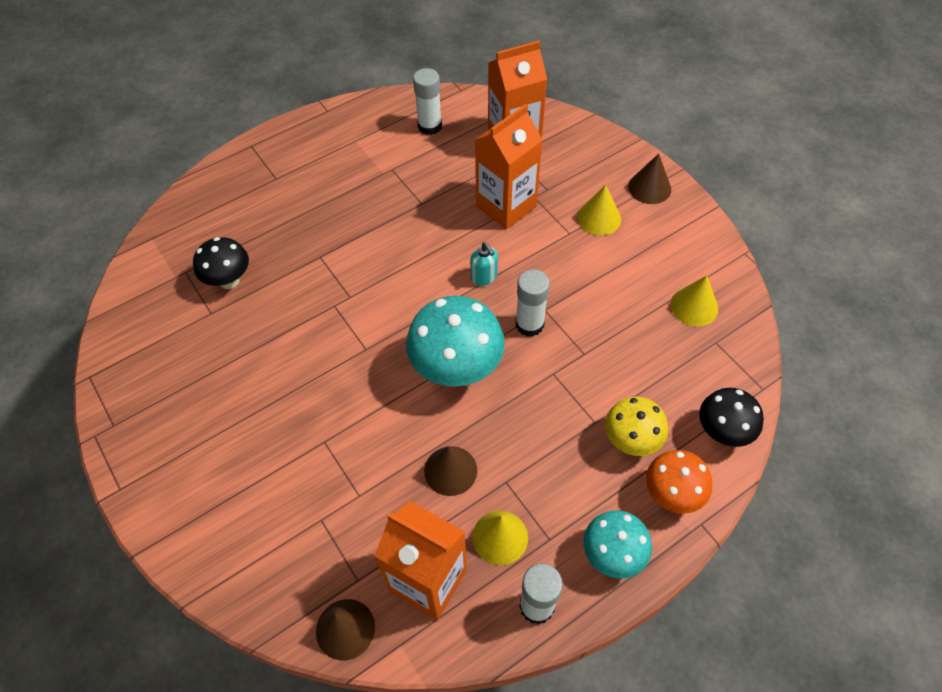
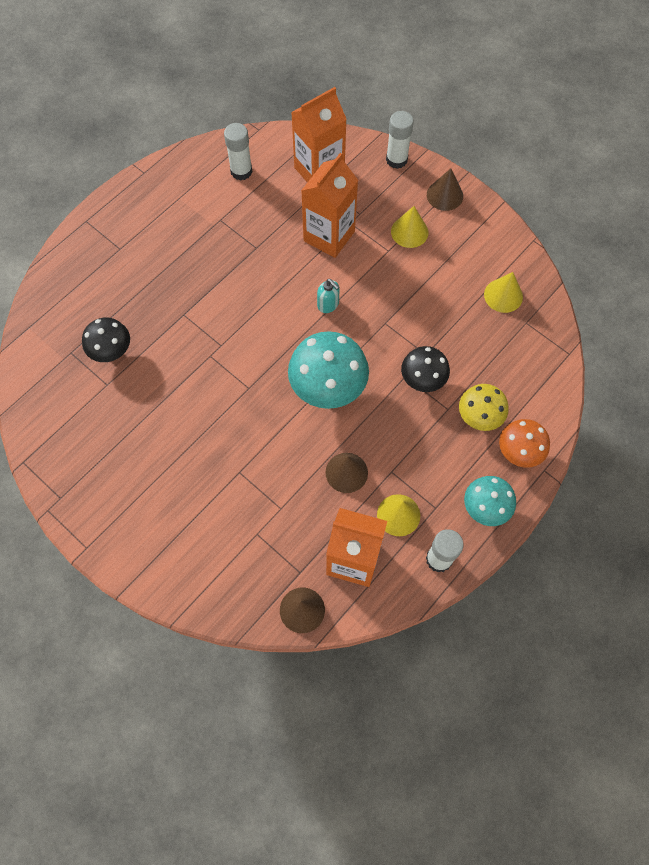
camera: 15 degrees left, 10 degrees up
(529, 324) = (376, 338): white glue stick -> white glue stick (396, 160)
(722, 432) = (545, 395): black mushroom -> black mushroom (422, 381)

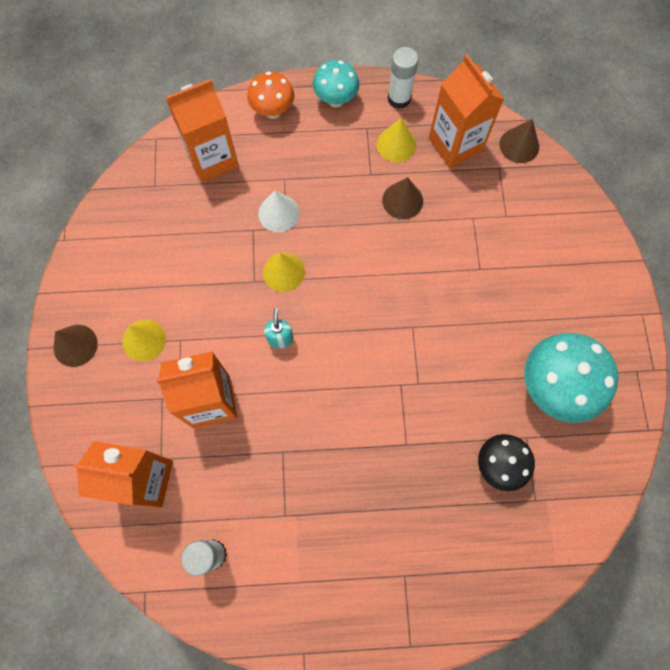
camera: 135 degrees left, 5 degrees up
(328, 389) = (353, 270): turquoise mushroom -> turquoise mushroom (553, 387)
(396, 160) = (68, 422): white glue stick -> none
(422, 381) = (278, 213): black mushroom -> white cone
(478, 418) = (271, 154): yellow mushroom -> none
(503, 295) = (143, 219): yellow cone -> yellow cone (283, 272)
(513, 376) = (212, 159): none -> orange carton

